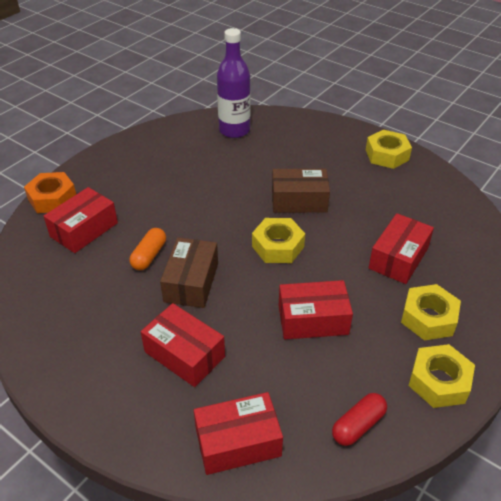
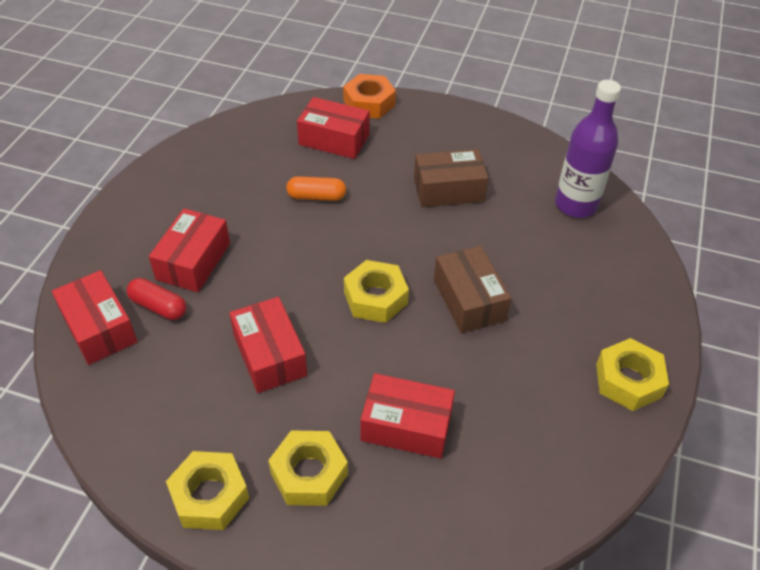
camera: 70 degrees right, 5 degrees up
(191, 282) = (290, 239): brown box -> brown box (448, 190)
(358, 425) = (134, 423): red capsule -> red capsule (158, 307)

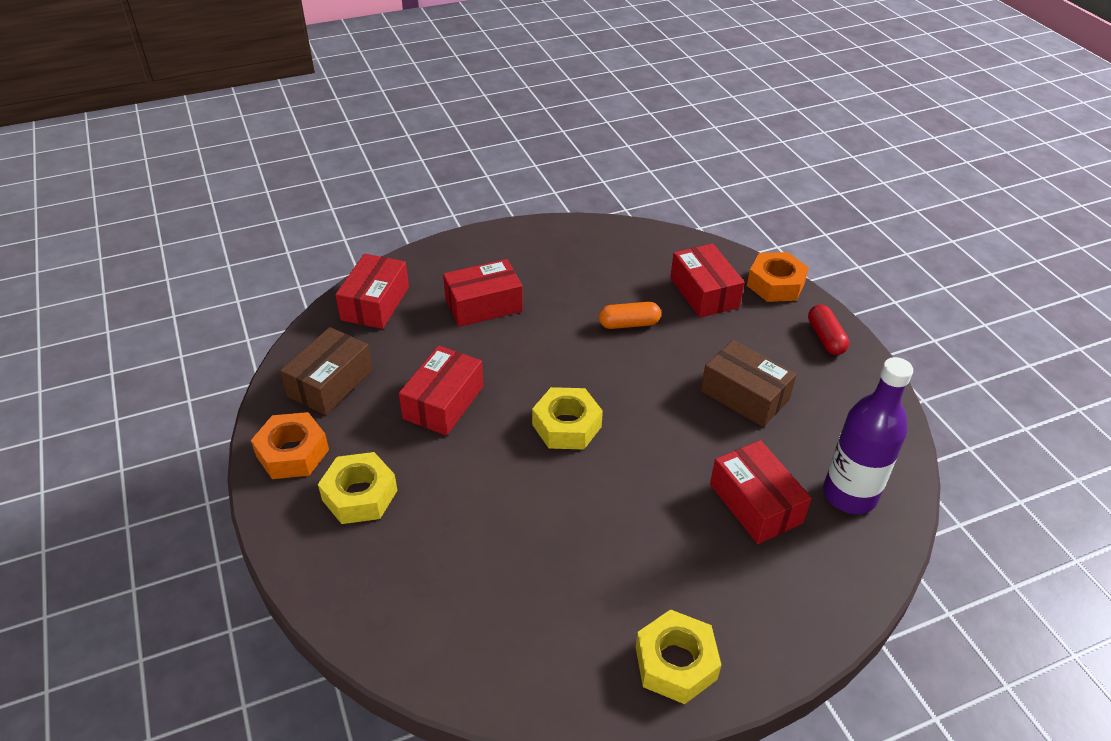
camera: 50 degrees right, 5 degrees down
(158, 307) = (424, 317): red capsule -> red capsule (825, 338)
(210, 496) = (292, 453): yellow nut -> orange nut
(316, 197) = (629, 324): orange capsule -> orange capsule turned 60 degrees counterclockwise
(406, 426) = (459, 526): red box -> red box (755, 503)
(469, 300) = (635, 487): brown box -> brown box (330, 383)

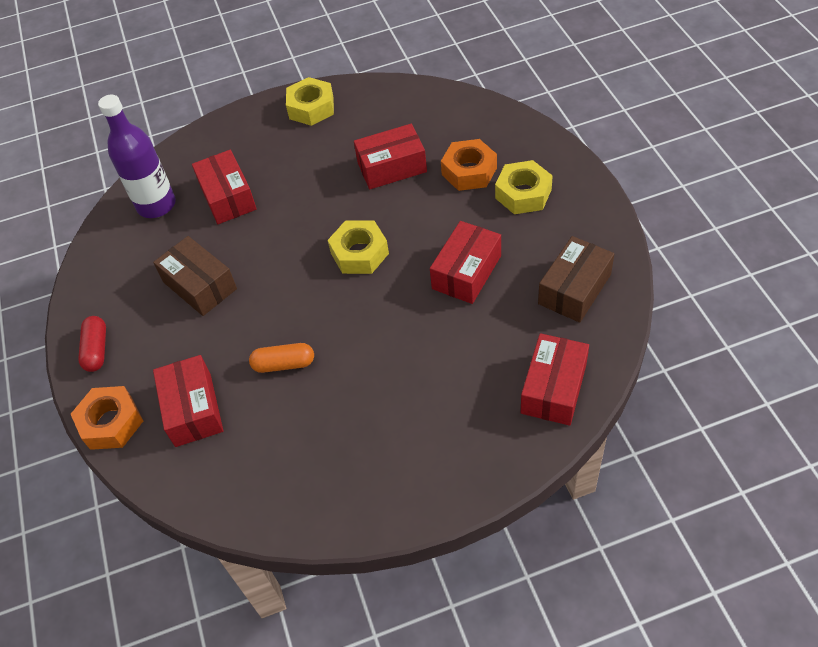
camera: 170 degrees left, 10 degrees up
(292, 453) = (587, 224): orange nut -> orange nut (469, 171)
(483, 305) = (434, 387): red box -> red box (392, 167)

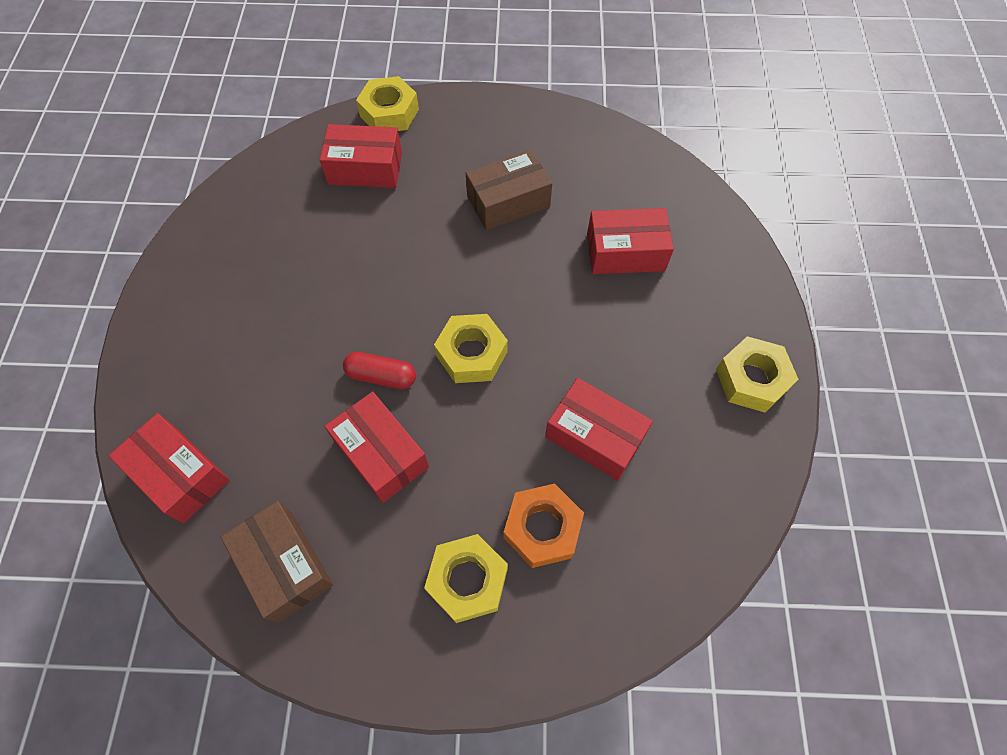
camera: 105 degrees right, 10 degrees up
(96, 350) = (475, 114): red capsule -> red capsule (381, 376)
(111, 423) = (389, 113): orange nut -> yellow nut
(156, 205) = (644, 187): purple bottle -> none
(284, 364) = (369, 246): orange capsule -> none
(392, 167) = (594, 436): red box -> red box turned 60 degrees counterclockwise

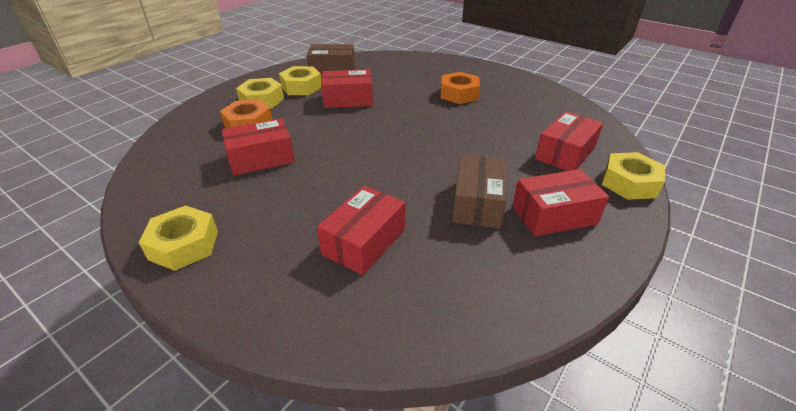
camera: 125 degrees right, 25 degrees down
(180, 474) = (401, 62): red box -> red box (554, 215)
(272, 324) = (459, 94): none -> orange nut
(381, 376) = (390, 111): red capsule -> none
(471, 354) = (367, 140): yellow nut -> yellow nut (301, 87)

